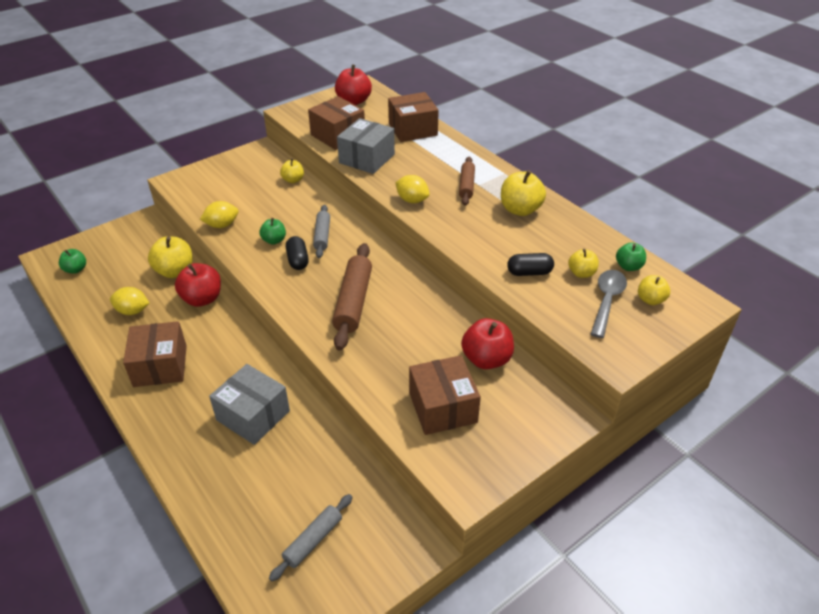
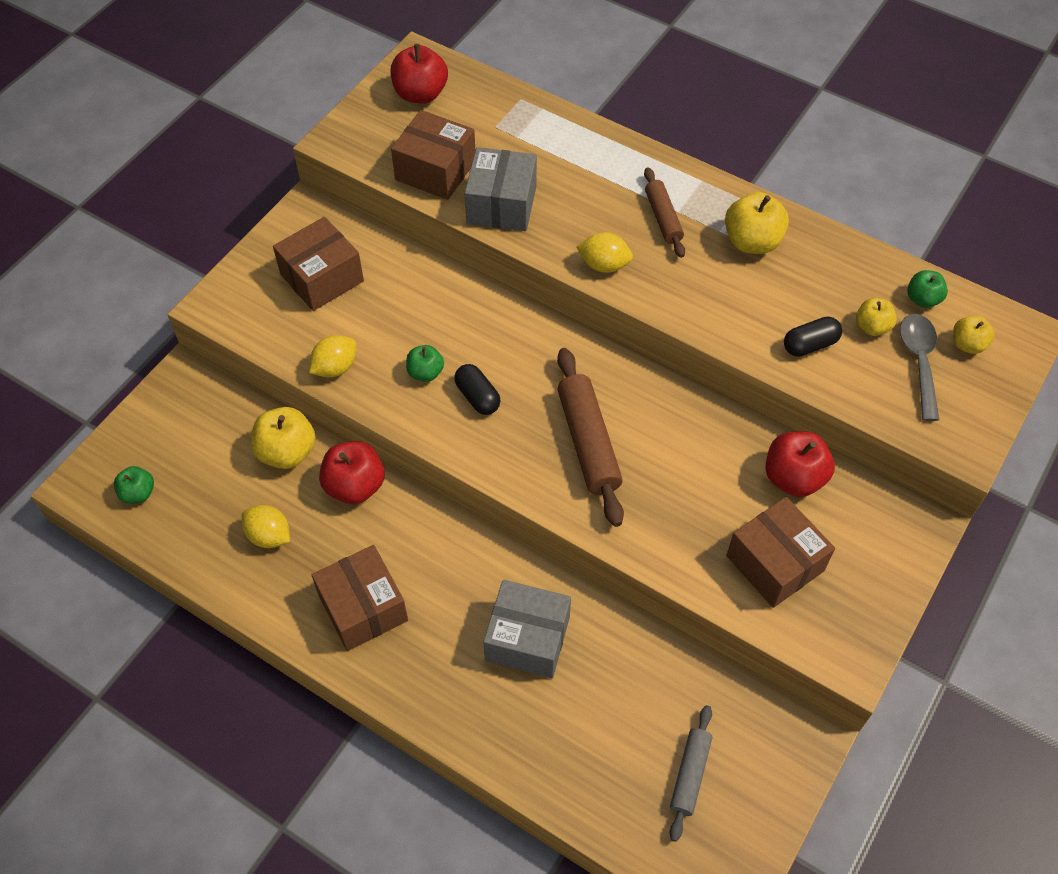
camera: 20 degrees left, 15 degrees up
(132, 311) = (269, 536): yellow lemon -> yellow lemon turned 45 degrees clockwise
(293, 180) = (390, 256): yellow apple -> none
(322, 236) = (487, 345): grey rolling pin -> none
(412, 129) = (537, 130): brown box -> brown box (322, 278)

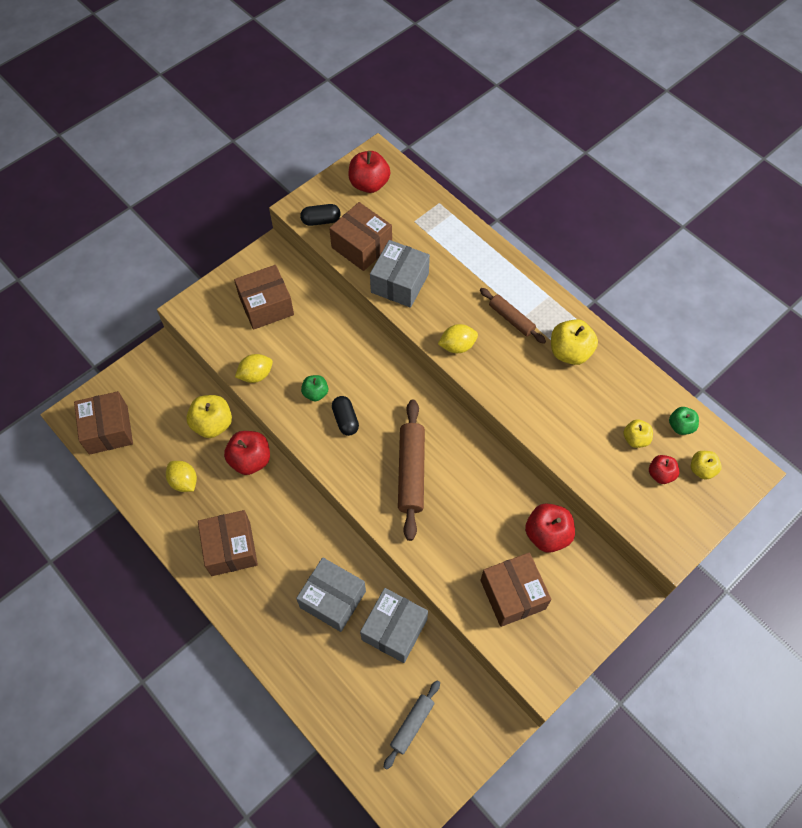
camera: 15 degrees right, 5 degrees up
(138, 493) = (108, 430): green apple -> brown box
(604, 265) = (457, 346): yellow lemon -> yellow lemon turned 45 degrees counterclockwise
(624, 657) = (394, 629): none -> grey box
(663, 218) = (511, 319): brown rolling pin -> brown rolling pin turned 45 degrees counterclockwise
(810, 345) = (585, 442): black capsule -> black capsule (321, 220)
(919, 362) = (660, 474): grey spoon -> red apple

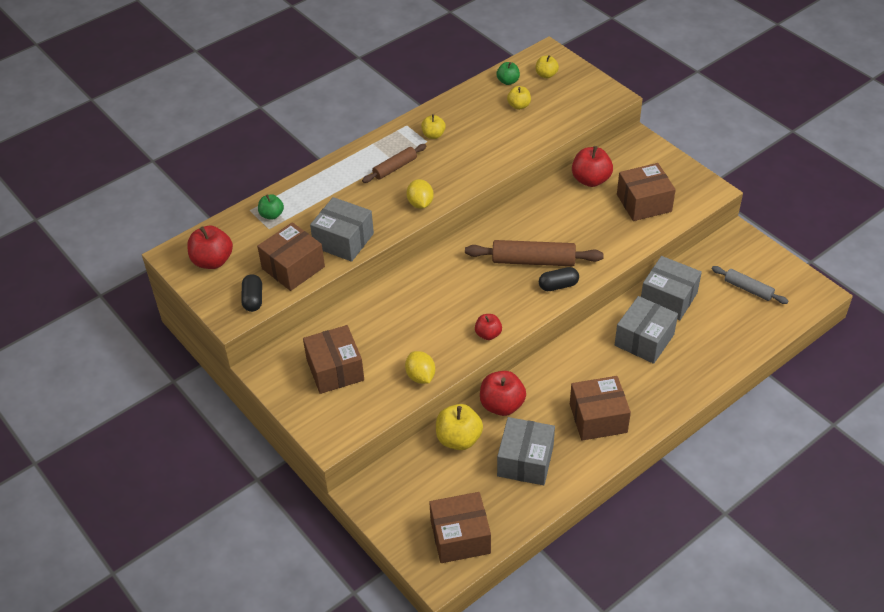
camera: 85 degrees left, 15 degrees down
(184, 481) = (525, 461): yellow lemon -> grey box
(315, 393) = (446, 328): green apple -> green apple (272, 215)
(345, 420) = (477, 306): black capsule -> black capsule (558, 285)
(570, 352) = (433, 135): yellow apple -> yellow apple, size x0.60
(660, 474) = (550, 96): red apple -> red apple (488, 334)

